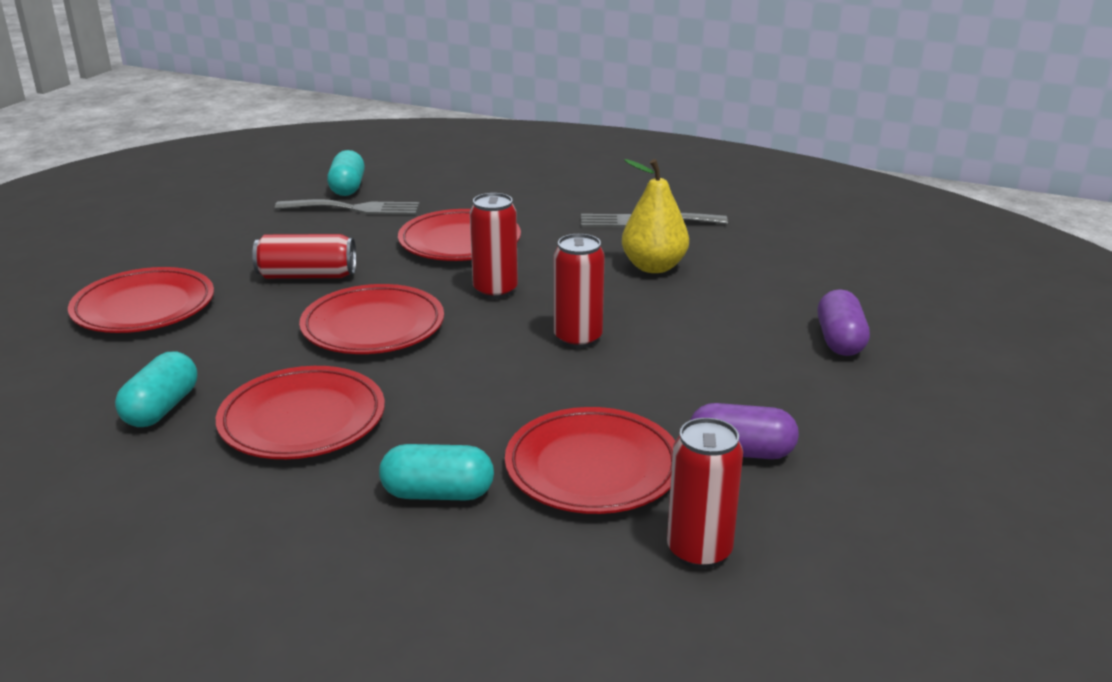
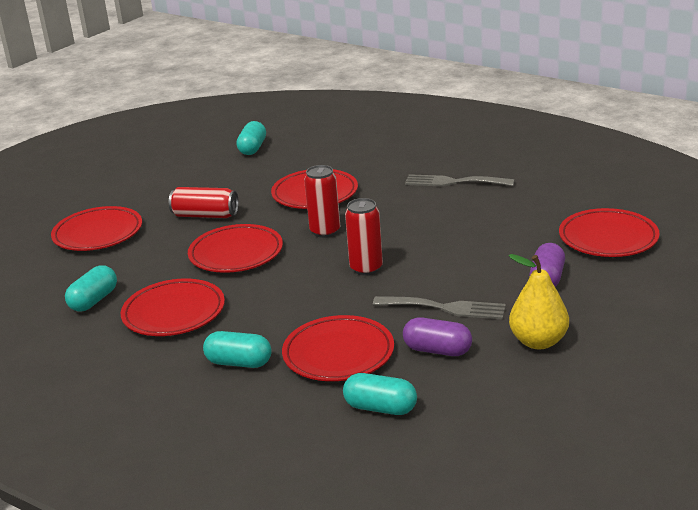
camera: 15 degrees right, 0 degrees up
(355, 208) = (252, 165): grey fork -> grey fork (445, 308)
(654, 267) = (442, 218): yellow pear -> yellow pear (538, 341)
(699, 551) = (380, 408): red can -> turquoise capsule
(888, 284) = (608, 238): none -> red plate

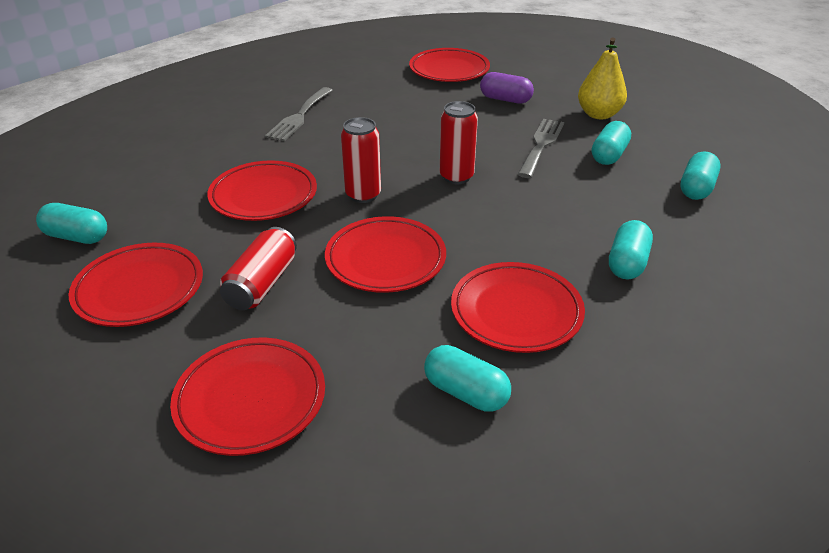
camera: 85 degrees left, 10 degrees up
(338, 354) = (612, 203): red plate -> red plate (139, 289)
(437, 350) = (609, 155): purple capsule -> turquoise capsule

